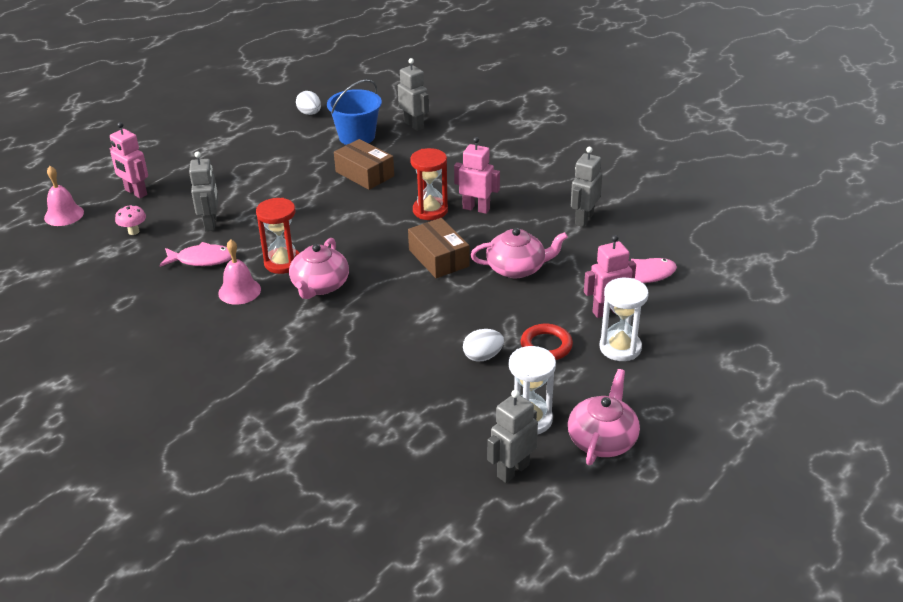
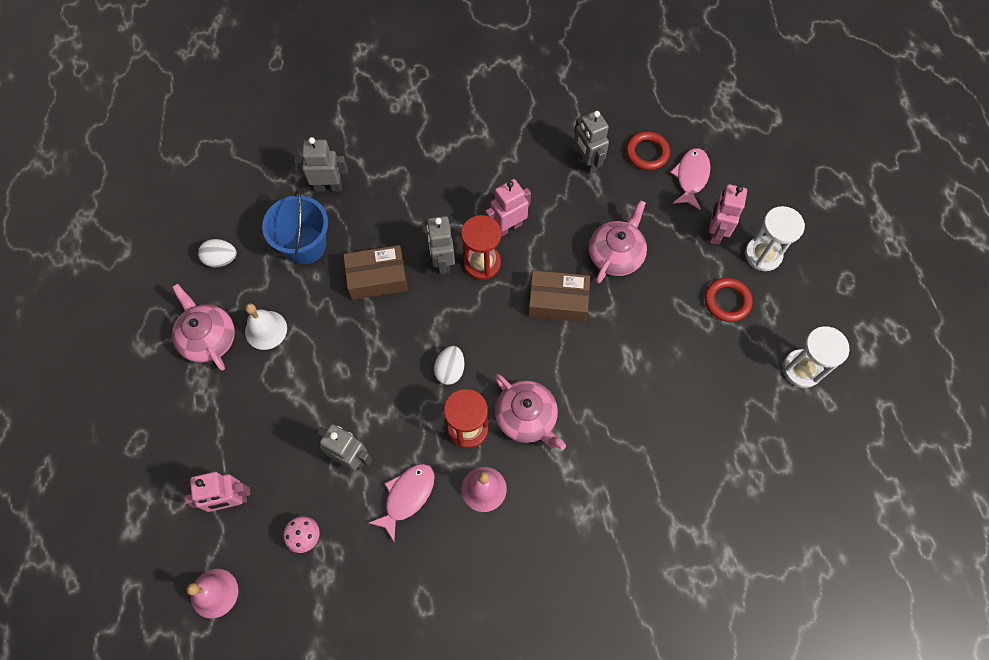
camera: 55 degrees left, 30 degrees up
(275, 151) = (266, 330): none -> white bell
(483, 356) = (709, 353): white egg -> white egg (450, 370)
(512, 470) = (847, 416): grey robot -> grey robot (443, 262)
(602, 439) = (852, 337): pink teapot -> pink teapot (208, 338)
(635, 244) = (647, 153): none -> red ring

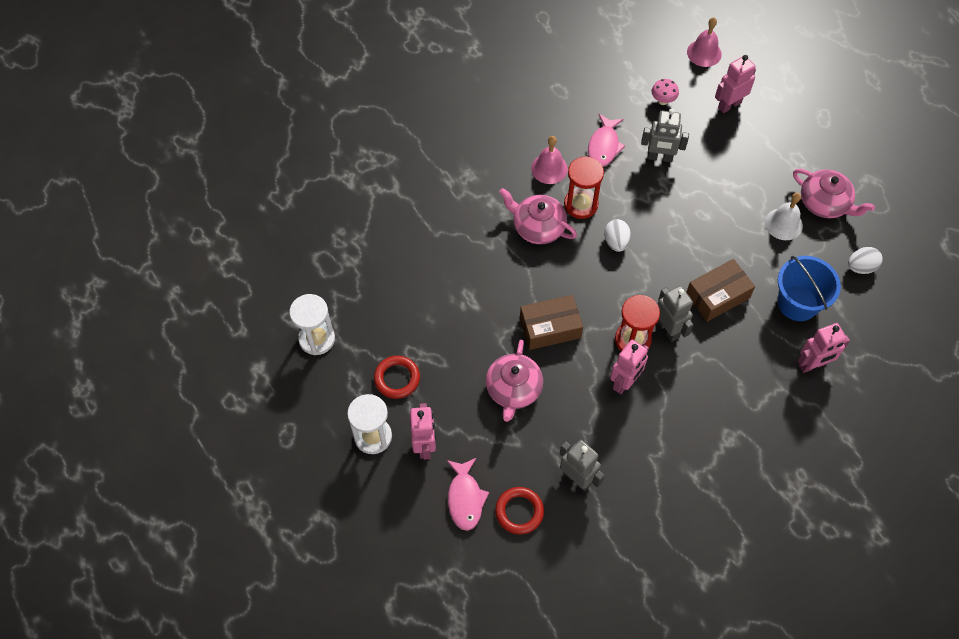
camera: 160 degrees right, 5 degrees down
(328, 187) = (812, 365): grey robot -> pink robot

